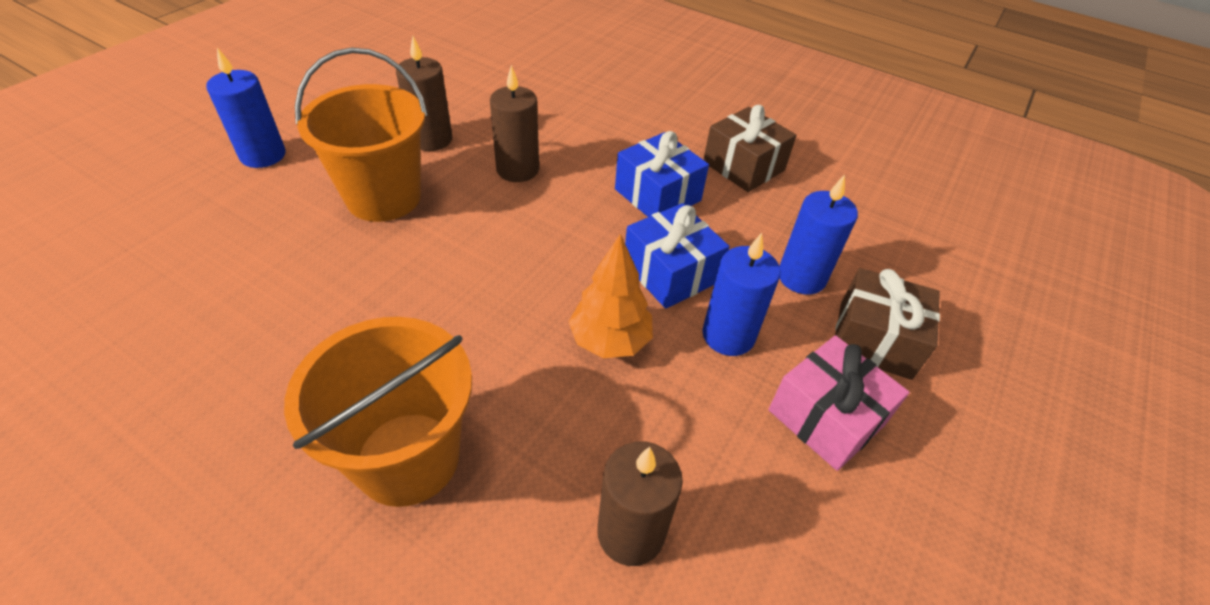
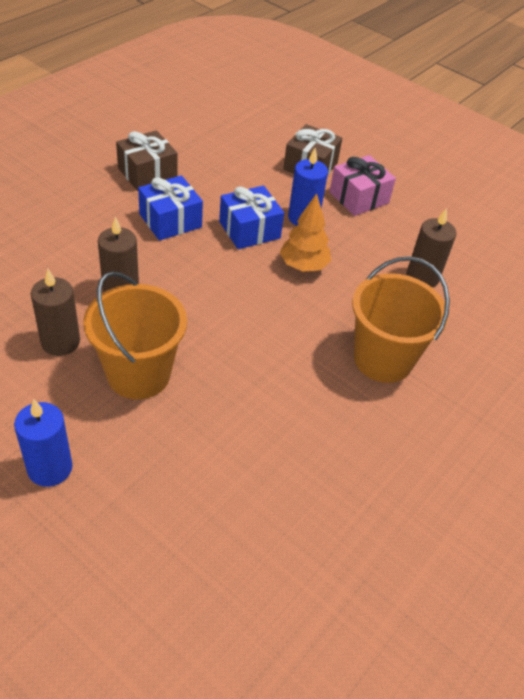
camera: 85 degrees left, 0 degrees up
(801, 277) = (261, 178): blue candle -> none

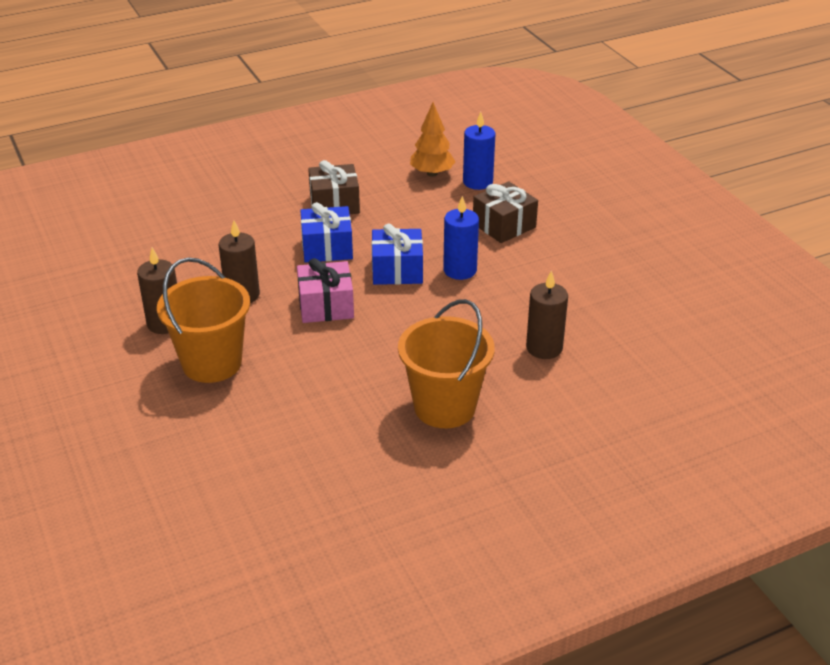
camera: 30 degrees right, 10 degrees down
(50, 468) = (95, 411): blue candle -> blue candle (477, 182)
(303, 266) = (427, 312): orange tree -> orange tree (432, 173)
(358, 197) = (534, 263): pink gift -> pink gift (326, 306)

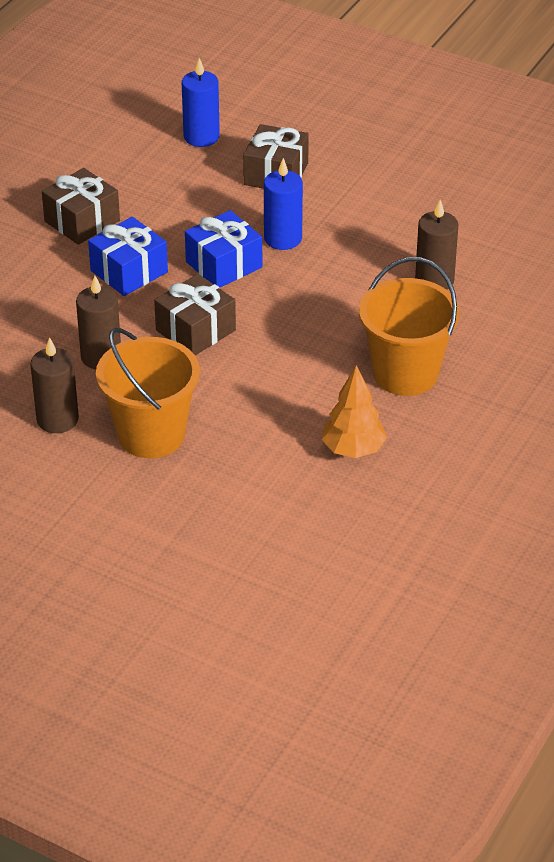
camera: 35 degrees left, 5 degrees up
(326, 306) = (195, 330): pink gift -> brown gift
(432, 173) = (145, 146): orange tree -> orange tree (353, 450)

